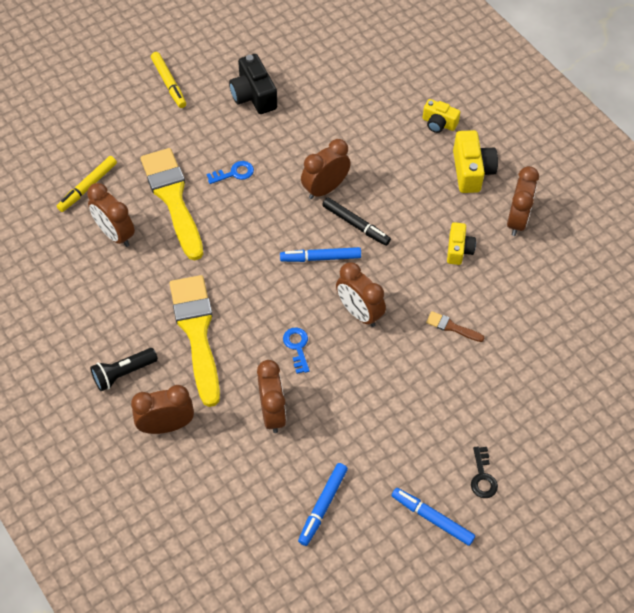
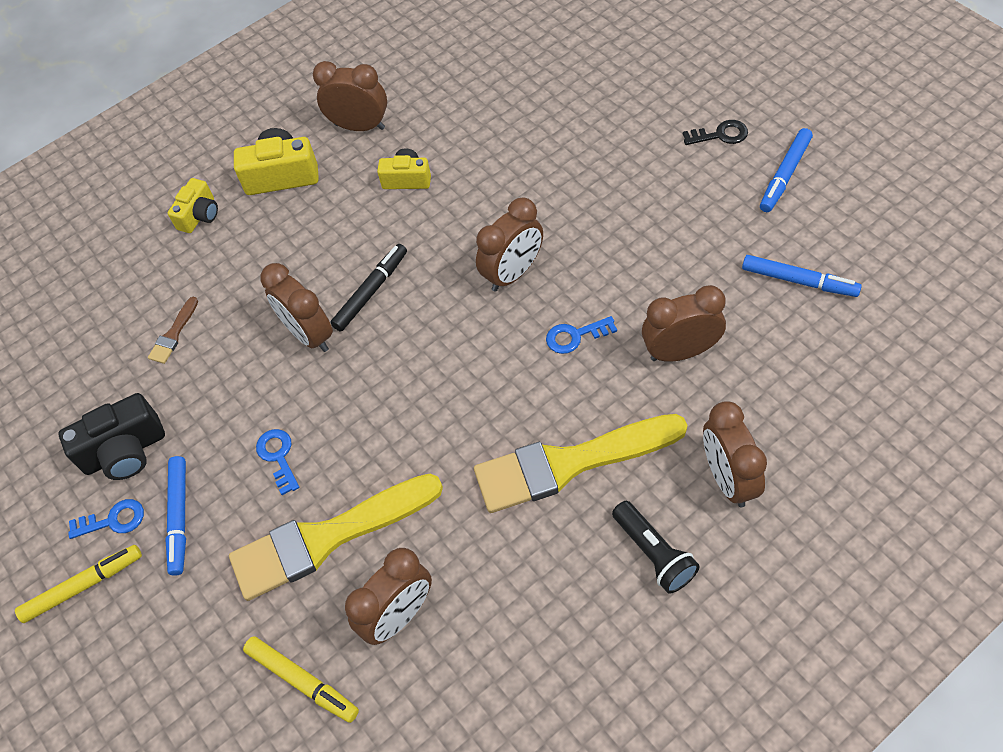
camera: 85 degrees left, 0 degrees up
(207, 94) = (113, 520): none -> blue key
(320, 258) = (428, 326): blue marker -> blue marker (179, 517)
(452, 327) = (523, 177): brown brush -> brown brush (173, 334)

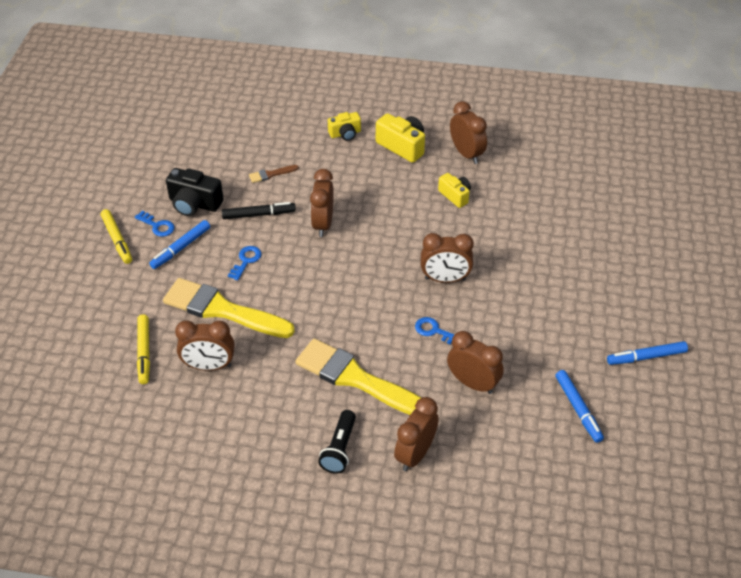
camera: 40 degrees right, 10 degrees down
(83, 586) = (117, 240): yellow marker -> yellow marker turned 45 degrees clockwise
(371, 291) = (372, 230): black marker -> black marker (259, 214)
(720, 135) = (640, 309): black key -> none

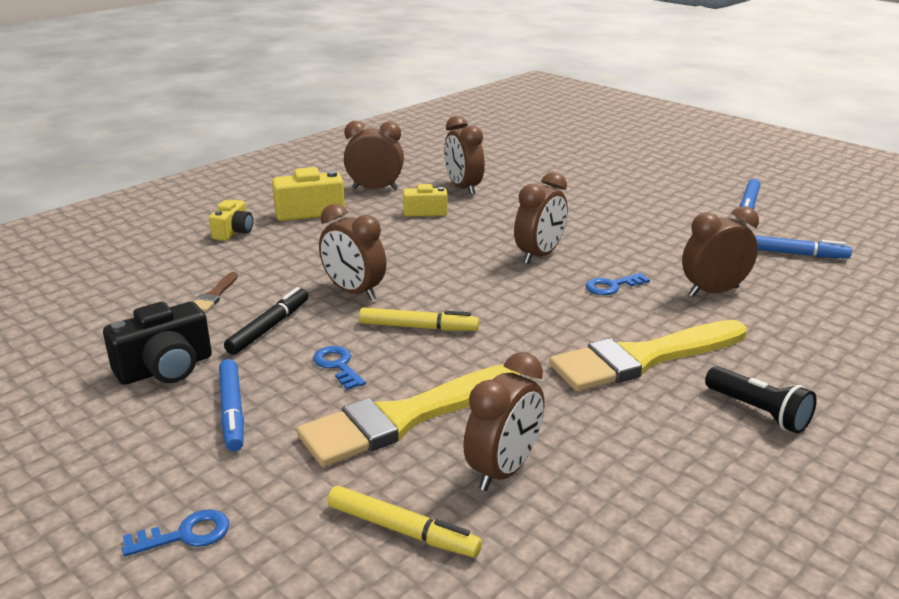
camera: 55 degrees left, 20 degrees down
(117, 240) = (117, 468): yellow marker -> yellow marker (418, 327)
(157, 226) = (154, 416): blue key -> blue key (185, 535)
(415, 454) = (802, 361): brown clock -> brown clock (463, 188)

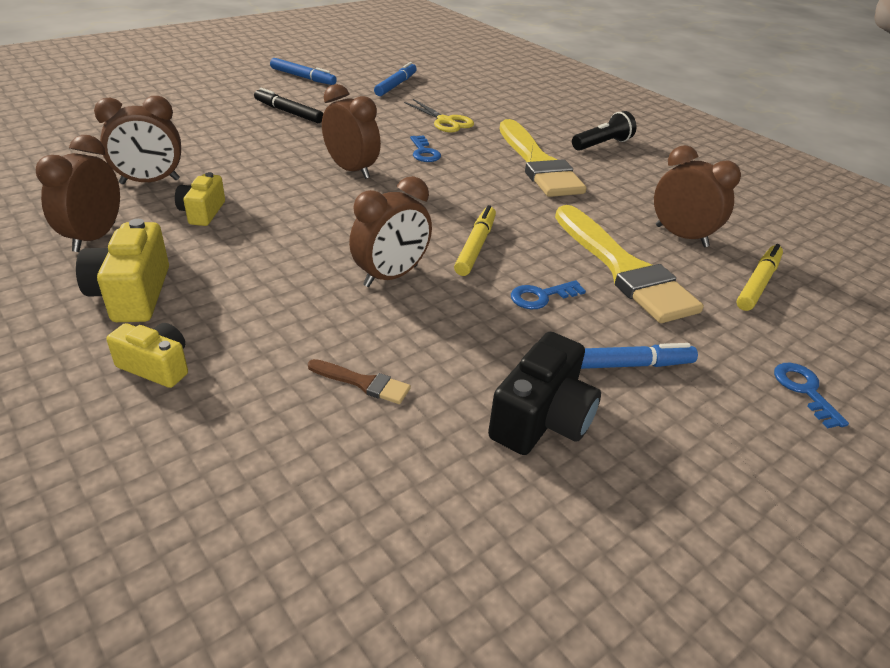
camera: 85 degrees left, 10 degrees up
(166, 368) = (542, 419): black camera -> black camera turned 60 degrees clockwise
(269, 327) = (458, 338): black marker -> black marker (288, 112)
(713, 292) = (445, 121): brown clock -> yellow scissors

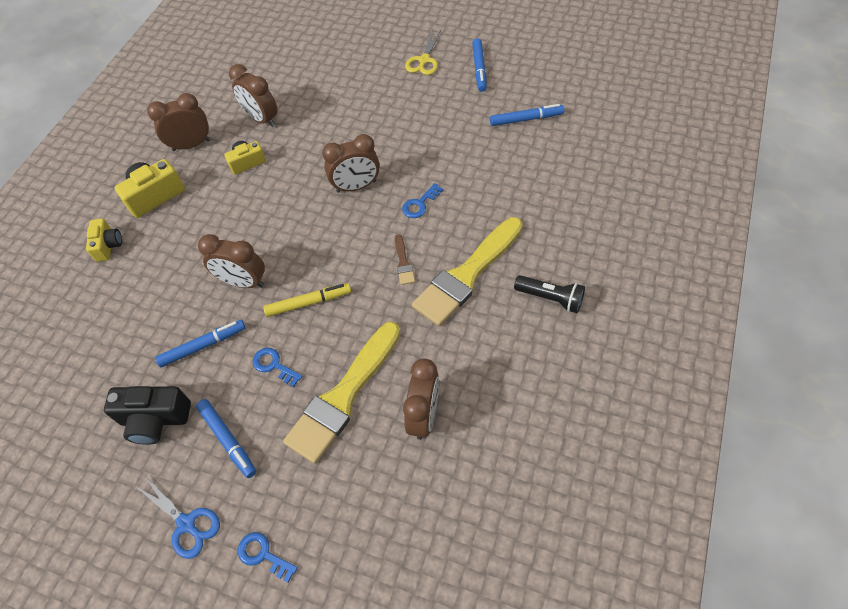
camera: 65 degrees right, 20 degrees up
(288, 112) = (411, 103): black marker -> none
(351, 170) = (356, 186): brown clock -> brown clock turned 60 degrees clockwise
(363, 383) = (141, 328): brown brush -> brown brush (403, 263)
(445, 121) = (487, 184): yellow scissors -> yellow scissors (424, 60)
(457, 338) = (203, 346): none -> blue marker
(733, 442) = (186, 524): none -> blue scissors
(758, 283) = (388, 490): yellow marker -> none
(804, 390) = (263, 555): blue key -> blue key turned 105 degrees counterclockwise

